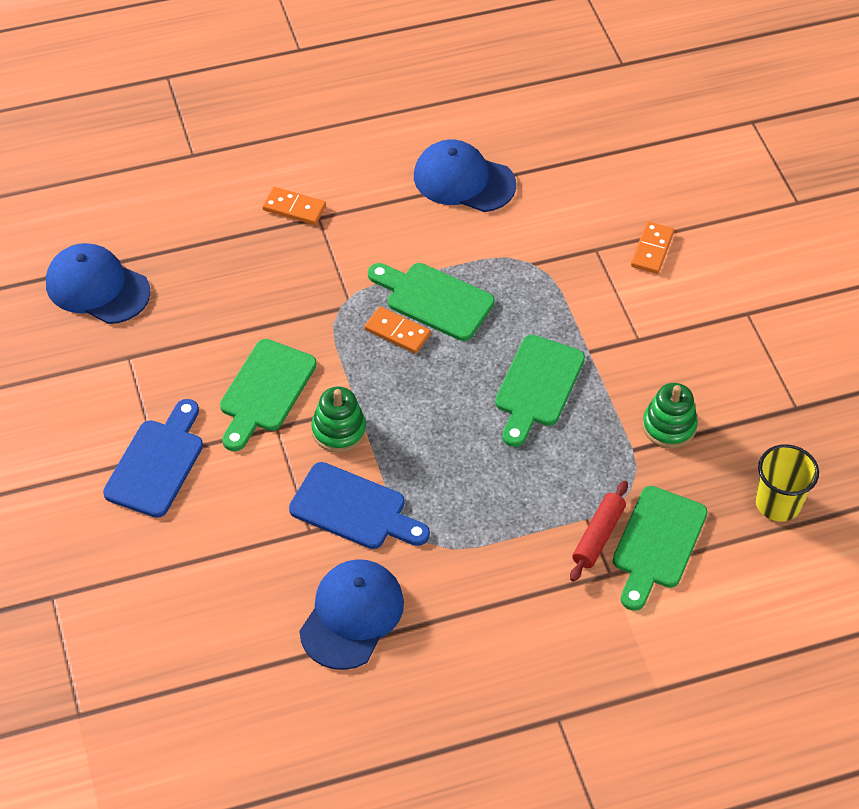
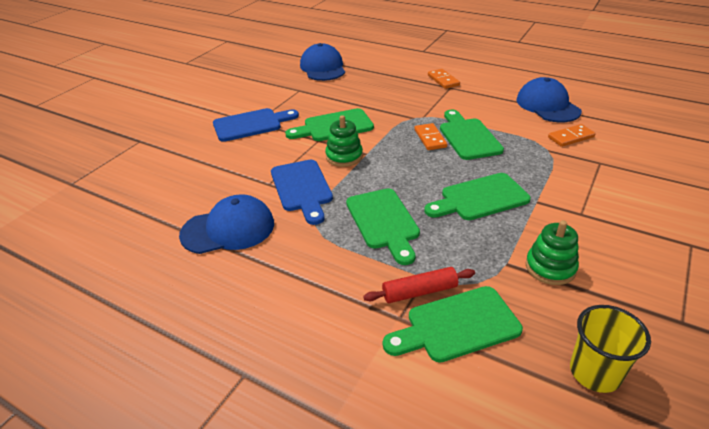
camera: 50 degrees right, 15 degrees down
(484, 486) = (383, 222): none -> green cutting board
(652, 250) = (643, 180): orange domino -> orange domino (570, 137)

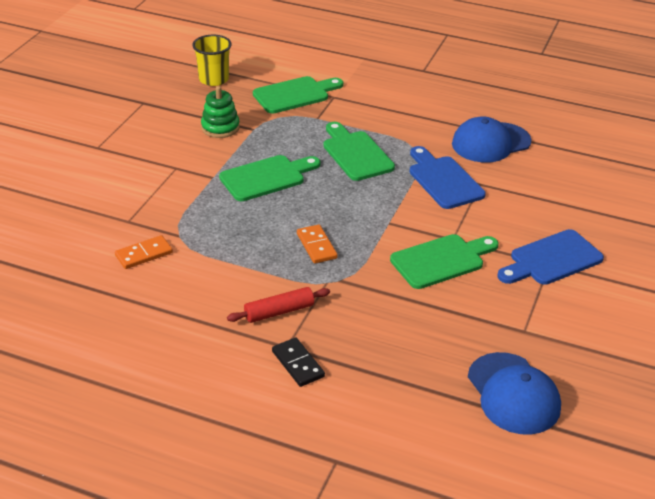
camera: 170 degrees right, 0 degrees up
(344, 156) = (413, 217): green stacking toy -> none
(419, 291) = (321, 110): red rolling pin -> red rolling pin (279, 312)
(443, 80) = (298, 364): orange domino -> black domino
(468, 137) = (269, 250): green cutting board -> none
(547, 105) = (150, 310): blue cap -> none

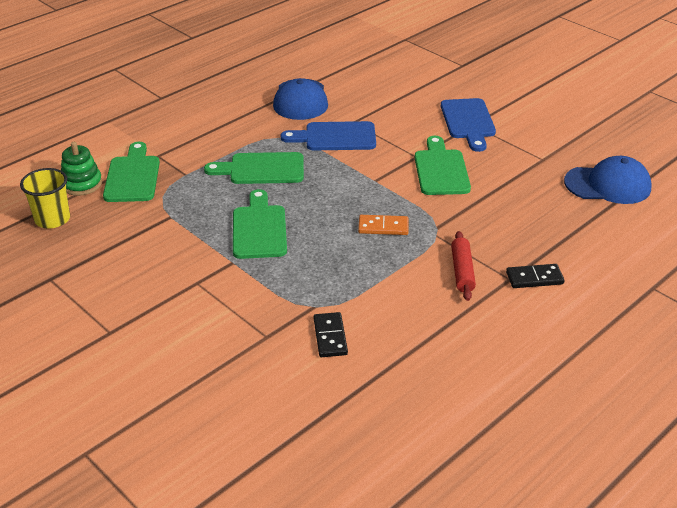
camera: 65 degrees left, 0 degrees up
(144, 254) = (330, 337): orange domino -> black domino
(220, 127) = (149, 236): green stacking toy -> green stacking toy (82, 184)

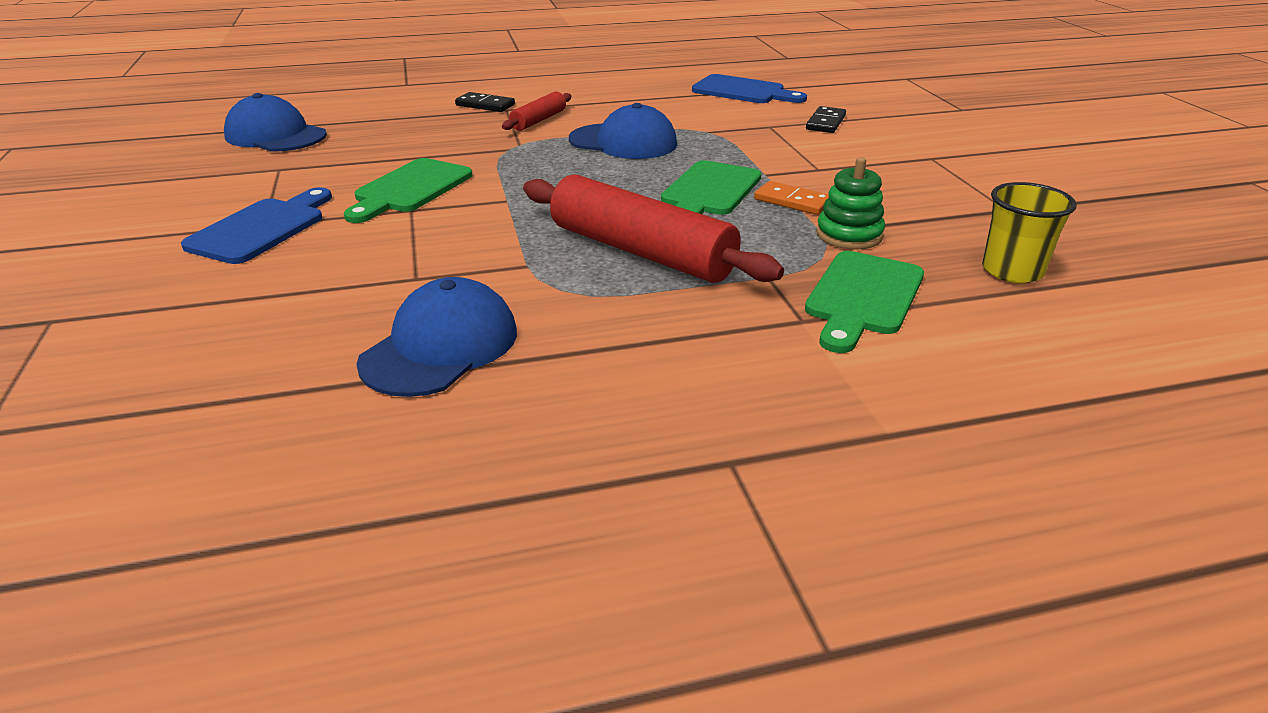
camera: 150 degrees left, 5 degrees down
(82, 184) = (960, 309): green stacking toy -> green stacking toy (849, 235)
(262, 169) = (641, 251): green cutting board -> red rolling pin
(330, 337) = (711, 115): black domino -> black domino (825, 123)
(335, 137) = (477, 263): blue cutting board -> blue cutting board (743, 91)
(365, 265) = (623, 142): none -> blue cap
(383, 227) = (564, 161): orange domino -> orange domino (792, 201)

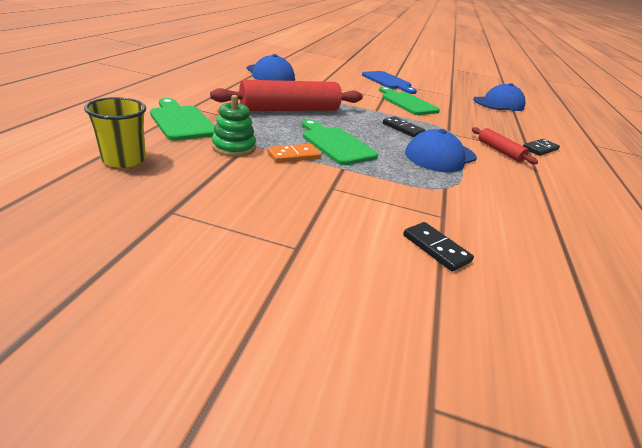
camera: 115 degrees right, 0 degrees up
(562, 171) = (402, 129): none -> black domino
(743, 91) = (566, 256): blue cutting board -> none

